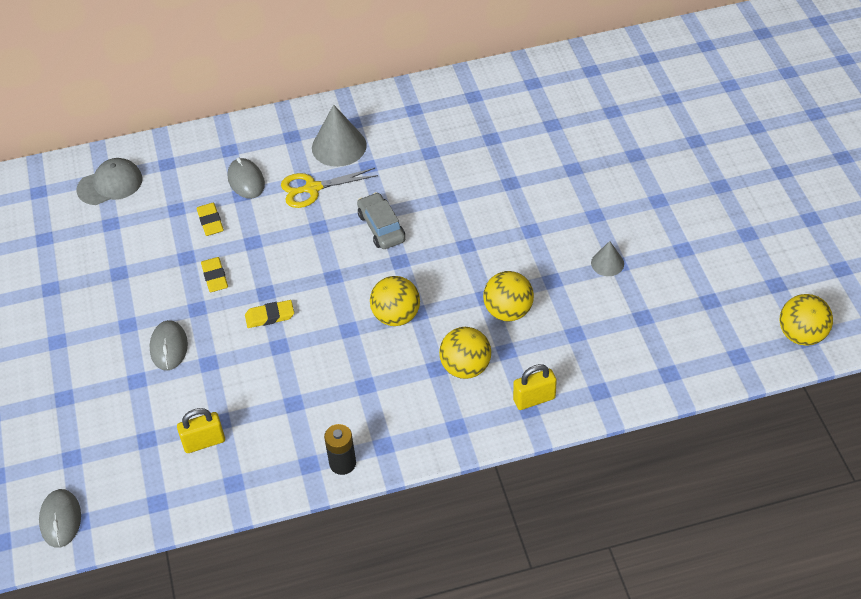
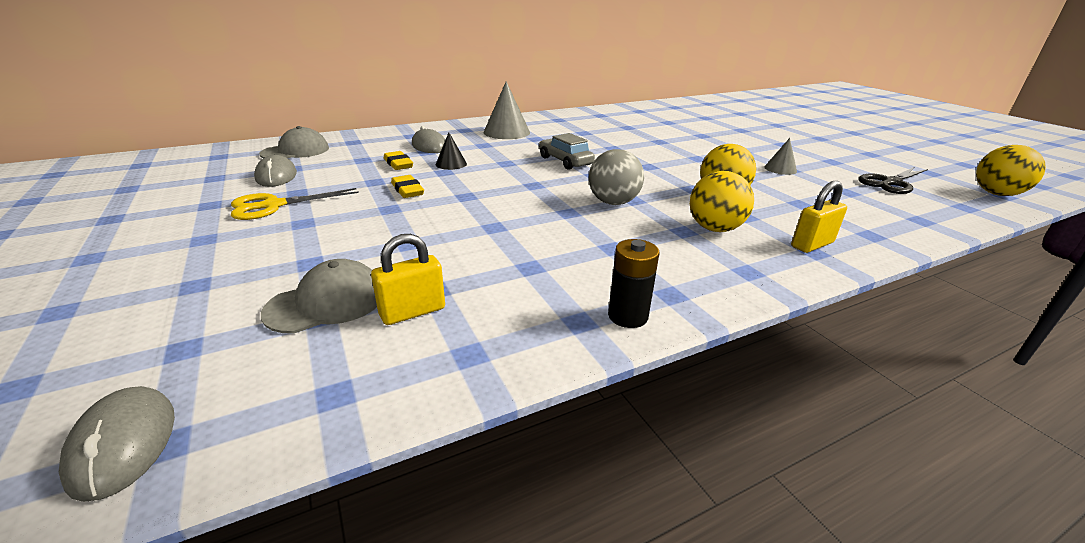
camera: 15 degrees left, 20 degrees down
(150, 426) = (326, 303): none -> grey cap
(169, 347) = (356, 235): grey mouse -> grey mouse (276, 176)
(262, 225) = (451, 164): none -> black cone
(270, 316) = (476, 209): yellow eraser -> none
(312, 188) = (492, 147): yellow scissors -> yellow scissors (273, 205)
(396, 316) = (613, 202): yellow ball -> grey ball
(706, 303) = (890, 183): none -> black scissors

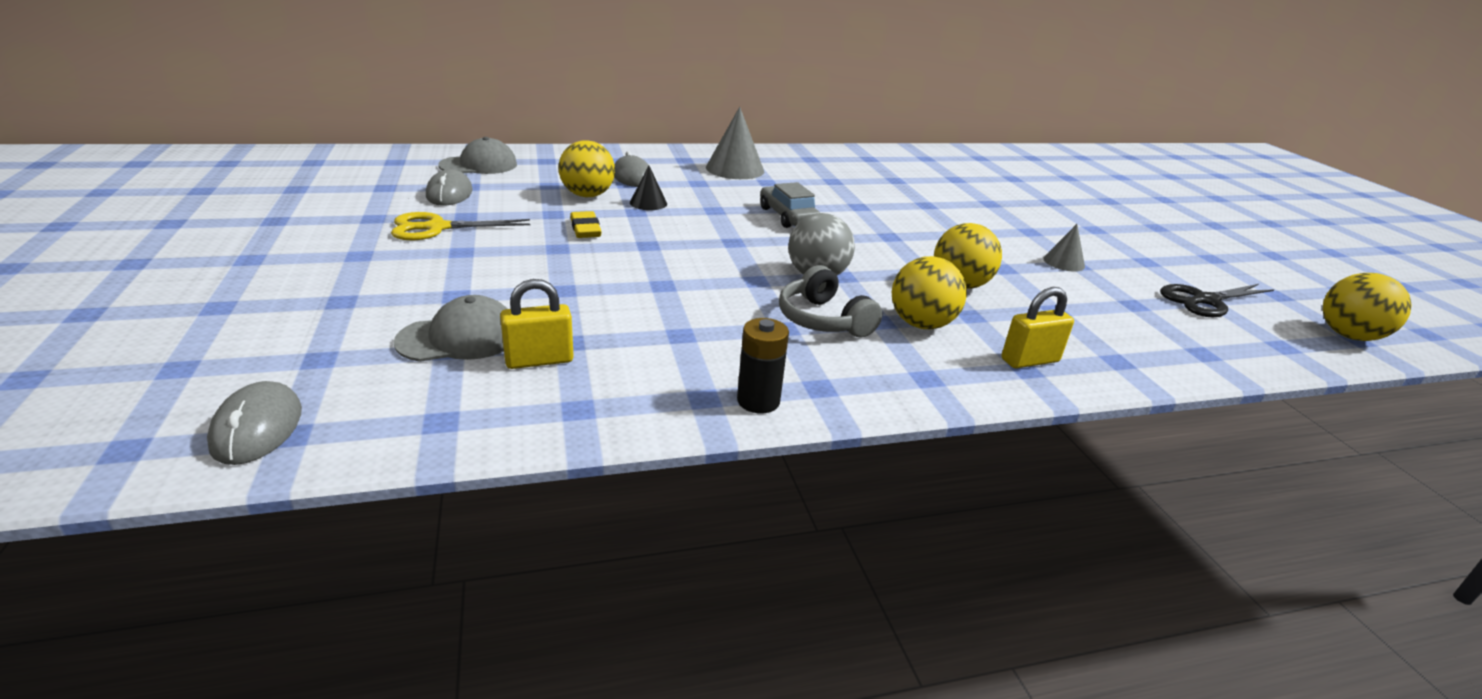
camera: 10 degrees right, 0 degrees up
(398, 164) = (587, 195): yellow eraser -> yellow ball
(639, 236) = (823, 320): none -> grey headphones

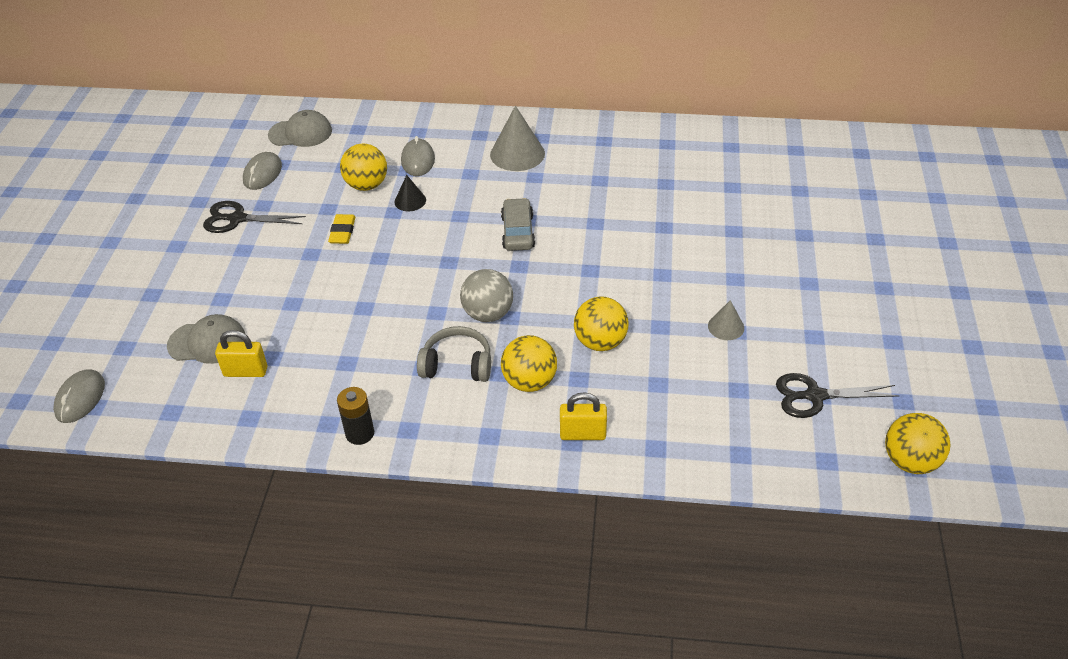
camera: 25 degrees right, 15 degrees up
(437, 228) = (237, 219): yellow scissors -> black scissors
(823, 320) = (457, 365): grey headphones -> grey headphones turned 105 degrees clockwise

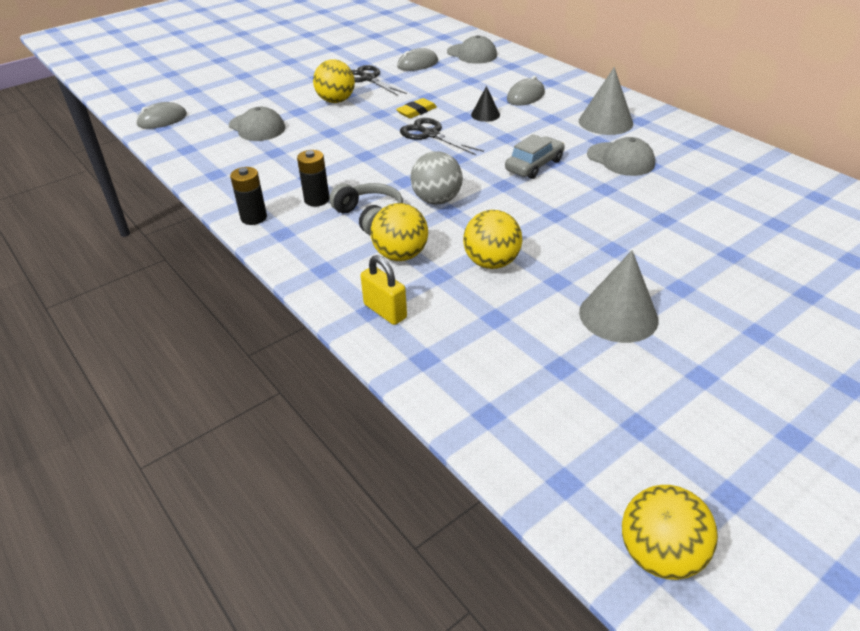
camera: 45 degrees right, 5 degrees down
(245, 371) = (251, 151): yellow padlock -> none
(366, 185) = (470, 95): yellow ball -> yellow ball (336, 101)
(388, 379) = (317, 200): none -> black battery
(573, 187) = (620, 159): none -> grey cap
(726, 327) = (618, 315): grey cone -> grey cone, size x1.81
(815, 396) = (631, 422): black scissors -> black scissors (430, 134)

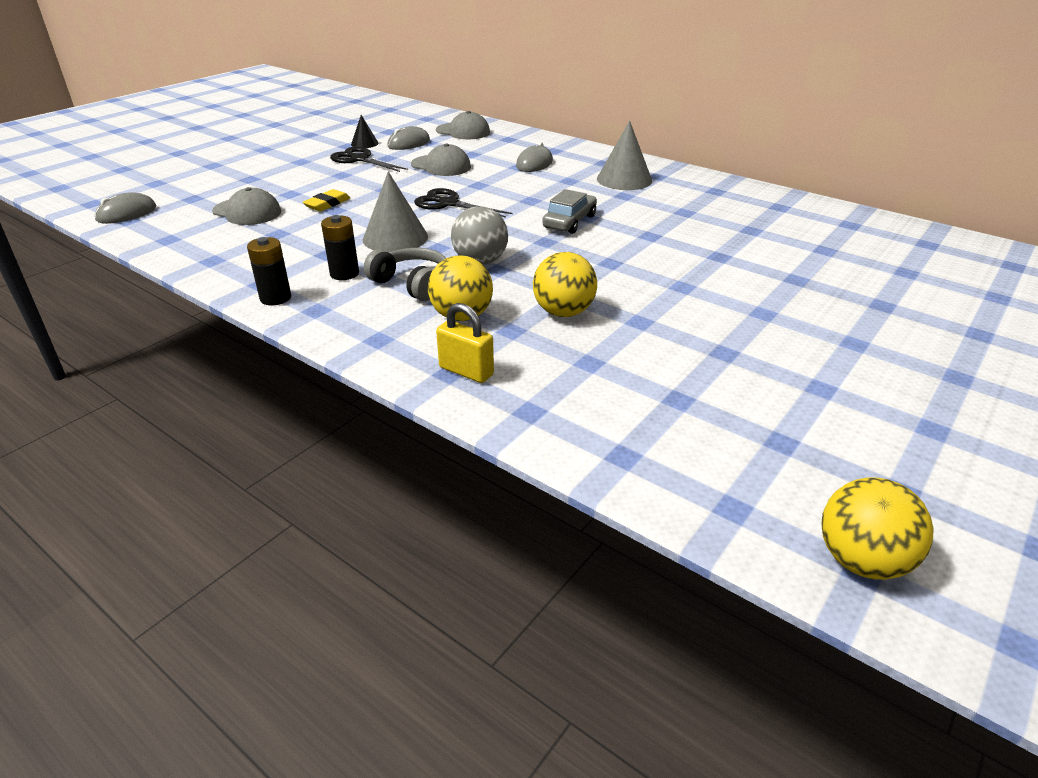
camera: 15 degrees left, 5 degrees down
(336, 101) = (331, 181): yellow ball -> none
(416, 111) = (425, 184): yellow eraser -> yellow eraser (327, 204)
(485, 115) = (499, 182): black cone -> black cone (364, 143)
(618, 315) = (715, 345): grey cone -> grey cone (395, 238)
(620, 159) = (653, 209): grey cap -> grey cap (441, 166)

